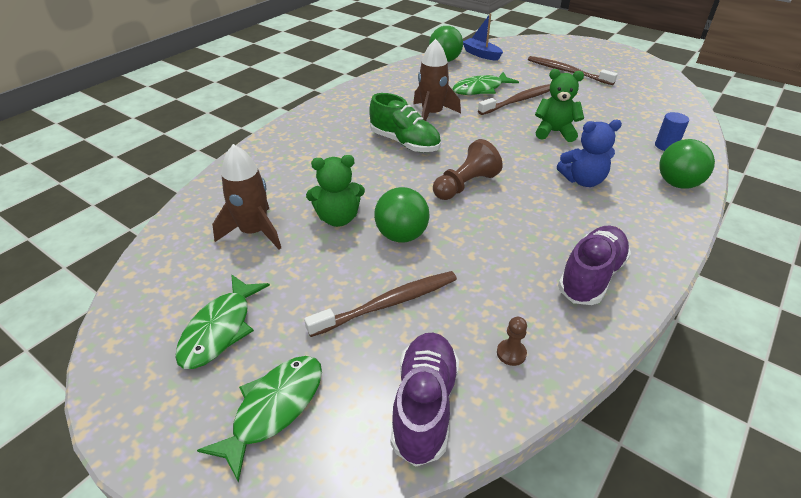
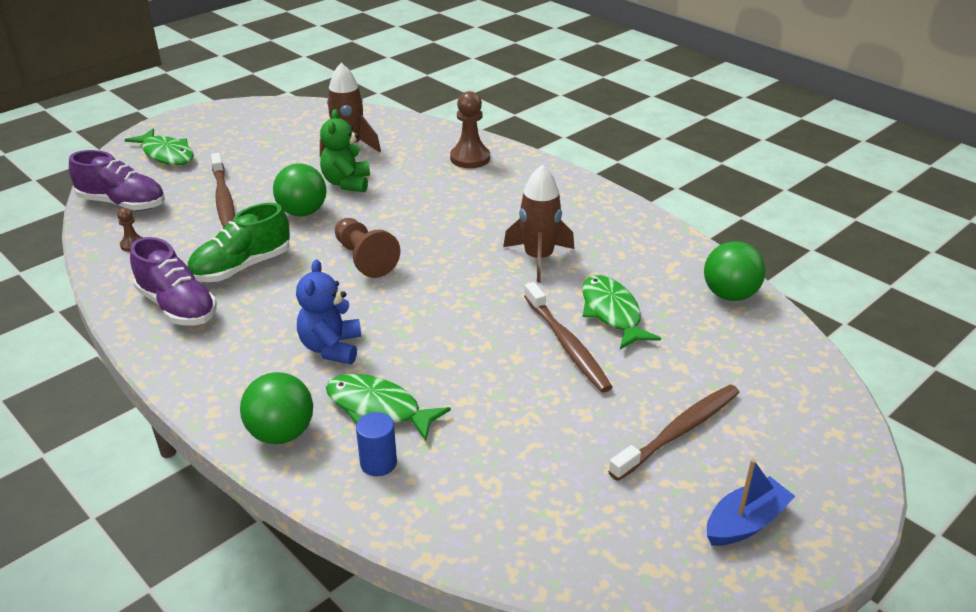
camera: 100 degrees right, 5 degrees down
(220, 329) = (247, 136): green fish -> green fish (378, 408)
(282, 155) = (470, 158): none -> brown pawn
(405, 143) = (471, 230): green shoe -> green shoe (242, 267)
(481, 54) = (759, 339): blue boat -> blue boat (745, 523)
(554, 132) = (458, 355): green teddy bear -> none

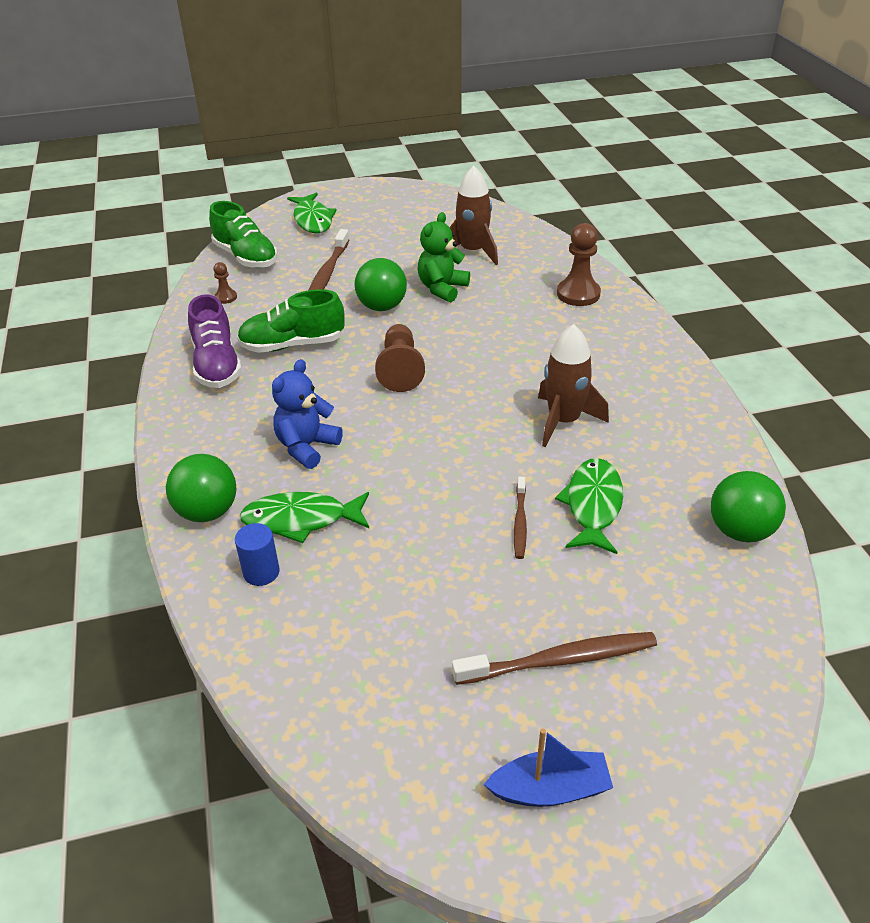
camera: 30 degrees right, 5 degrees up
(122, 204) = (246, 257): purple shoe -> green shoe
(378, 408) = (301, 520): green fish -> green fish turned 60 degrees counterclockwise
(567, 345) = (520, 522): brown toothbrush -> brown toothbrush, size x0.58

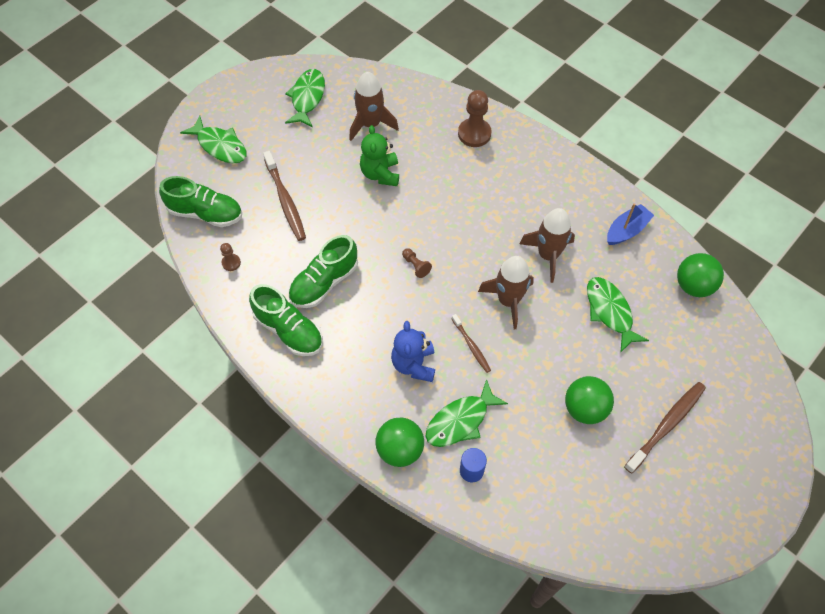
camera: 35 degrees left, 20 degrees up
(217, 365) = (288, 330): purple shoe -> green shoe
(382, 307) = (354, 213): green ball -> green ball (585, 408)
(400, 369) = (416, 266): brown pawn -> brown pawn, size x0.52
(430, 215) = (307, 98): none -> green fish
(473, 440) = (508, 300): none -> brown rocket
(520, 522) = (581, 348): brown toothbrush -> brown toothbrush (471, 346)
(550, 789) = (713, 500): blue boat -> blue boat (626, 230)

